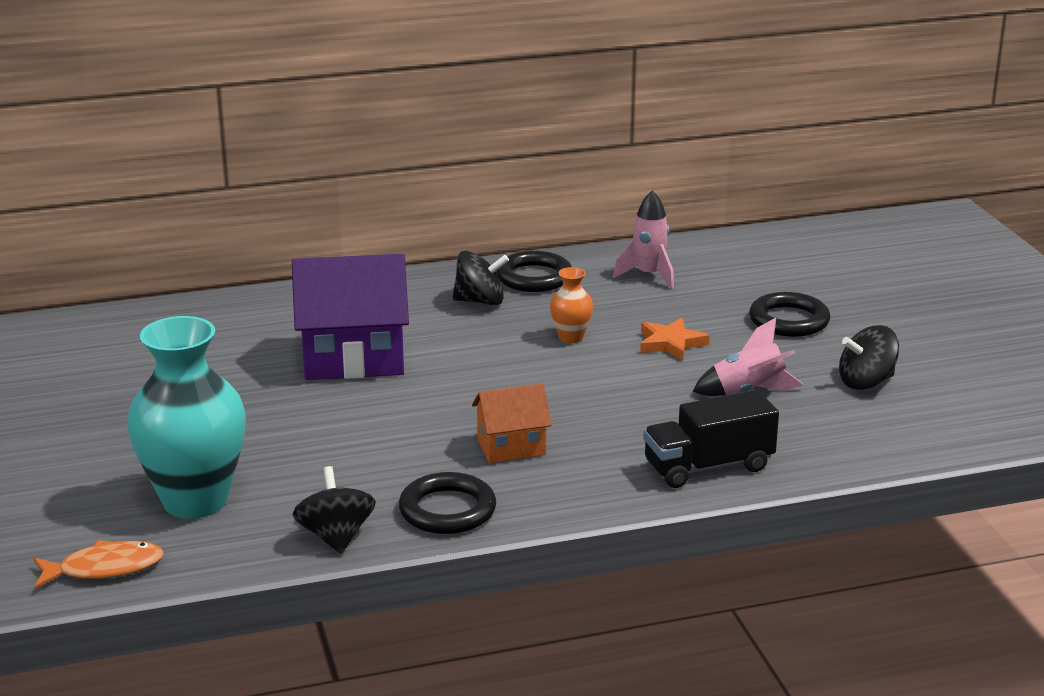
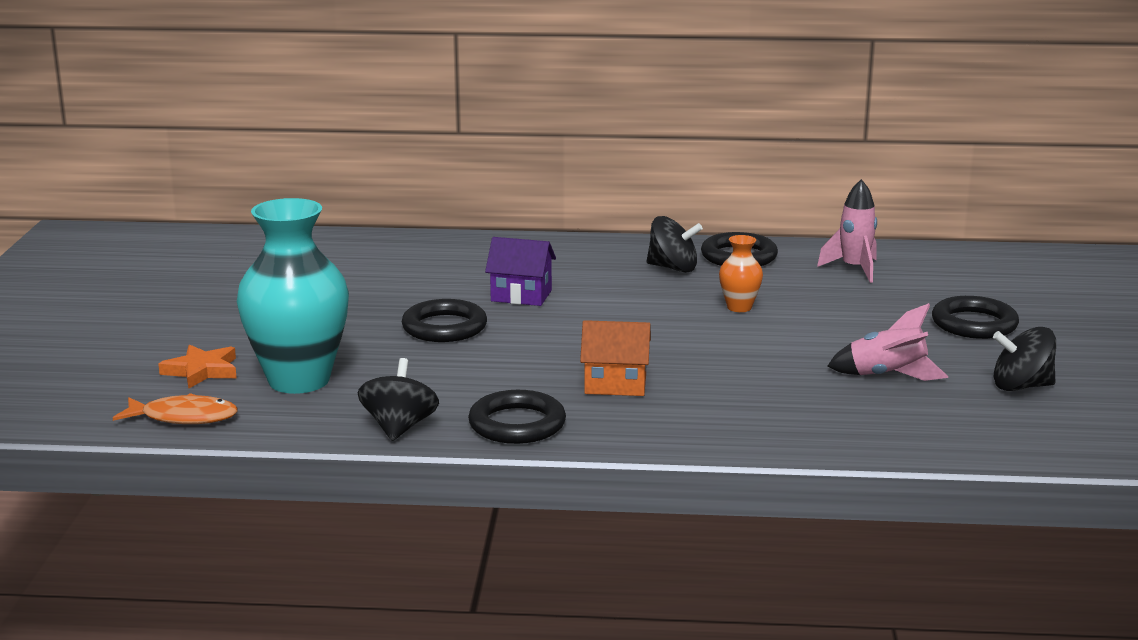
camera: 20 degrees right, 5 degrees down
(301, 410) = (444, 327): none -> black ring
(353, 359) = (521, 296): purple house -> purple house, size x0.55
(671, 343) = (836, 326): orange star -> orange star (202, 371)
(708, 466) = (799, 431): black truck -> none

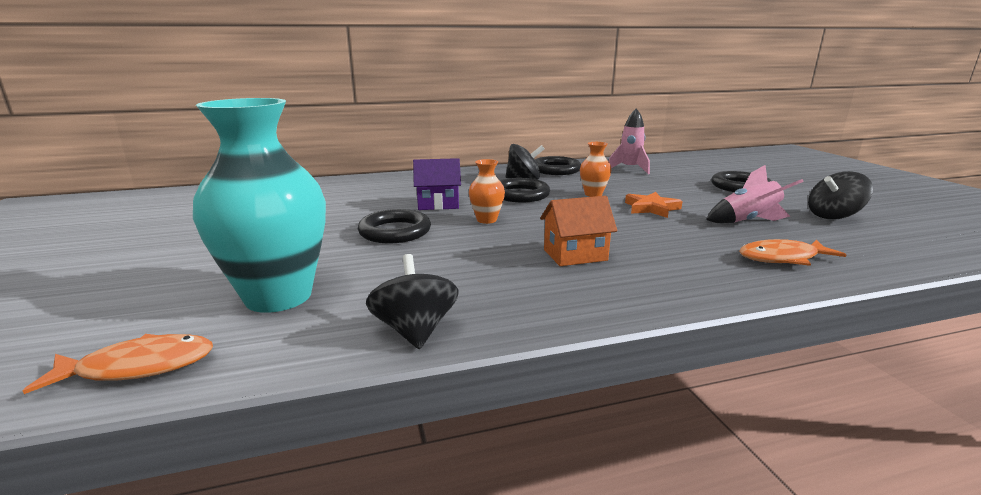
camera: 20 degrees left, 0 degrees up
(202, 371) = (162, 303): orange star -> orange star (651, 208)
(517, 424) = (530, 305): black ring -> black ring (520, 195)
(560, 327) = (486, 220): none -> orange vase
(846, 424) = (782, 258): none -> orange fish

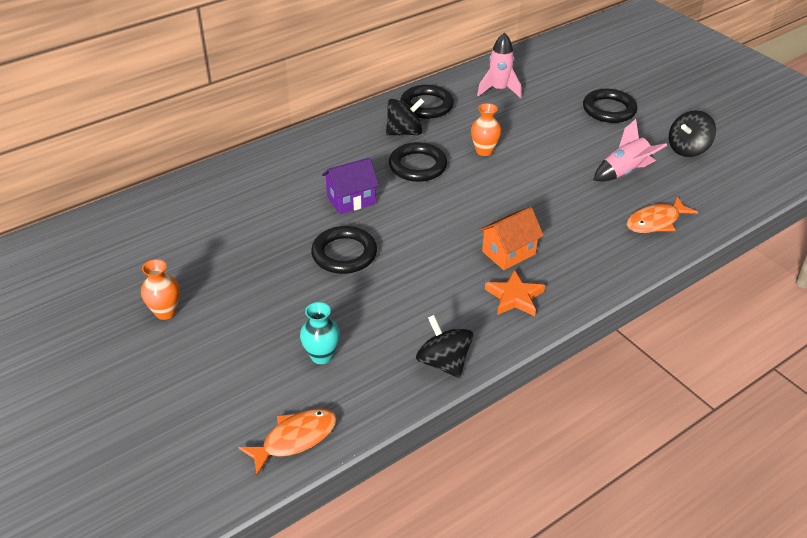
camera: 20 degrees left, 20 degrees up
(278, 296) = (321, 356): turquoise vase -> turquoise vase, size x0.45
(486, 220) = (412, 217): orange vase -> orange vase (165, 312)
(651, 208) = (543, 166): orange star -> orange star (514, 297)

